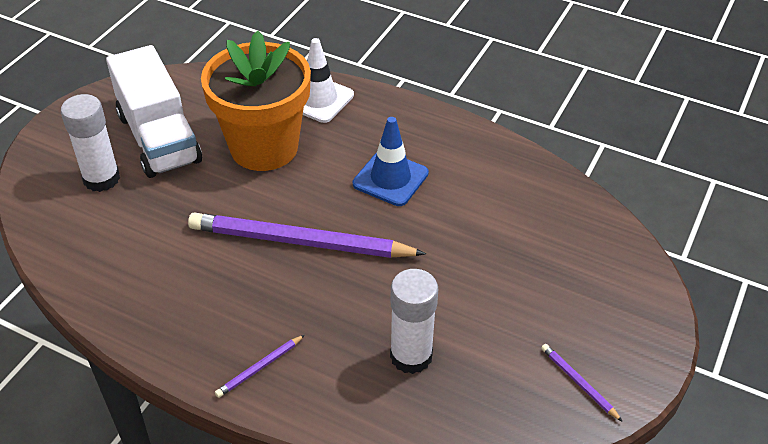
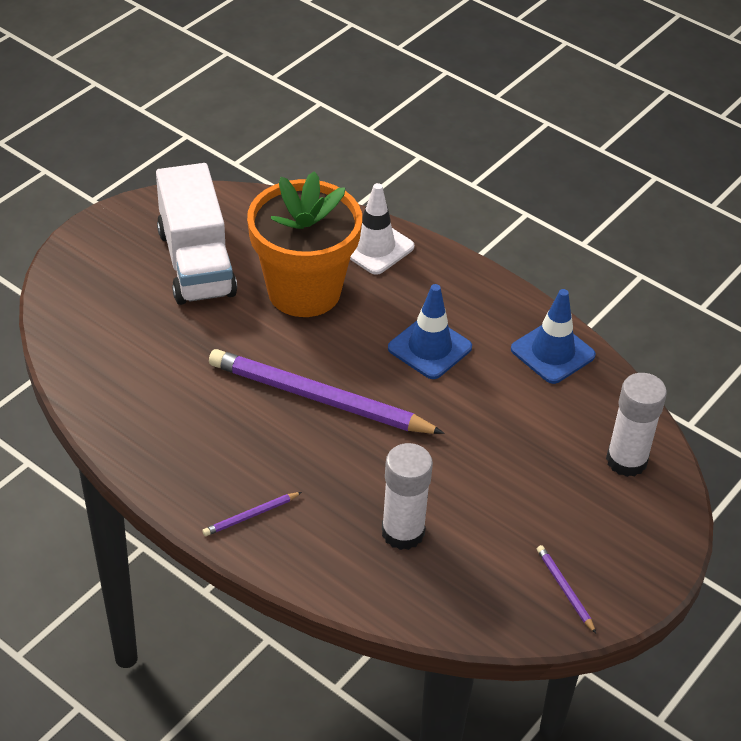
camera: 10 degrees right, 0 degrees up
(101, 179) = (130, 297): white glue stick -> white glue stick (626, 460)
(500, 164) = (552, 352): none -> blue traffic cone

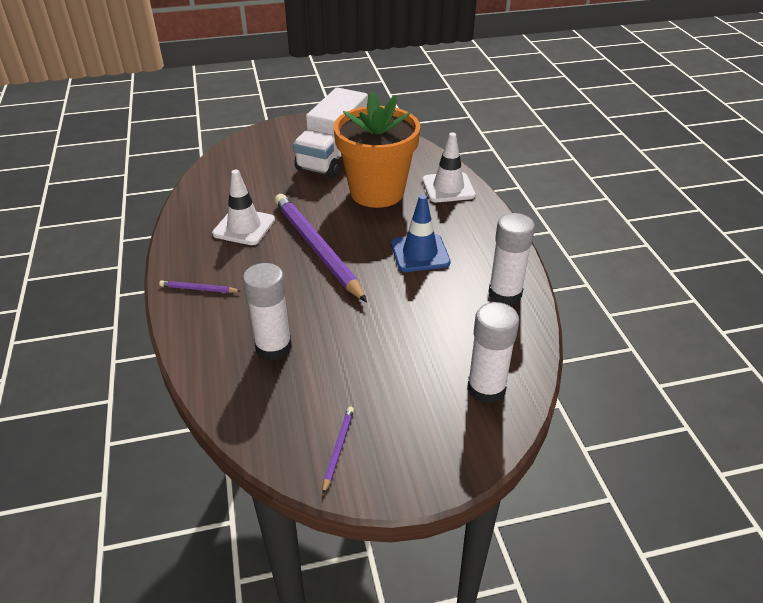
camera: 40 degrees right, 5 degrees down
(207, 414) = (244, 227): none -> white traffic cone
(552, 352) = (505, 294): blue traffic cone -> white glue stick

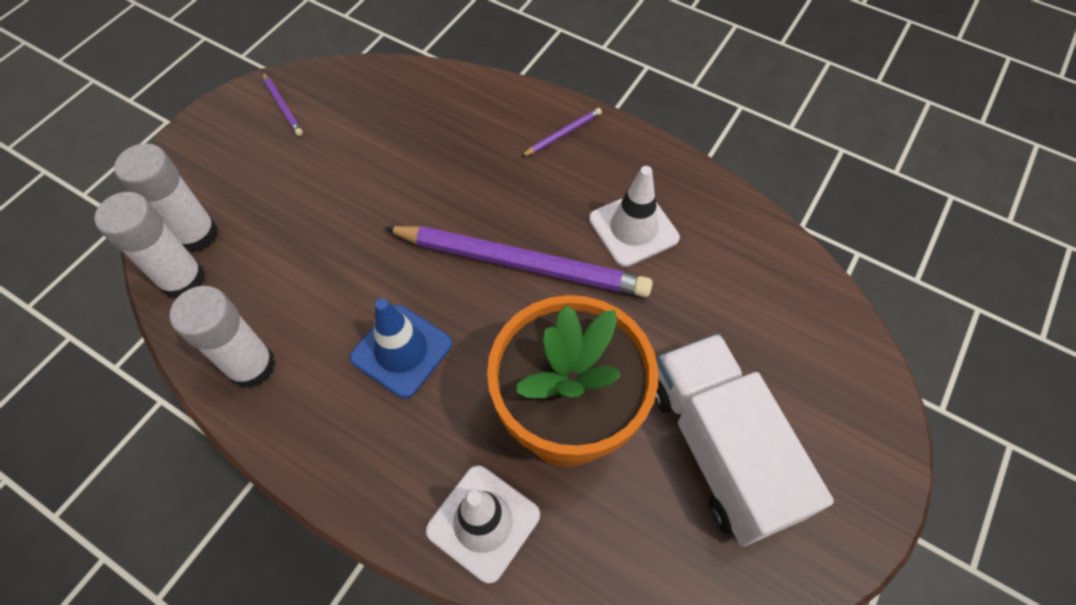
camera: 135 degrees right, 20 degrees up
(273, 347) = (424, 136): white glue stick -> white glue stick (182, 279)

